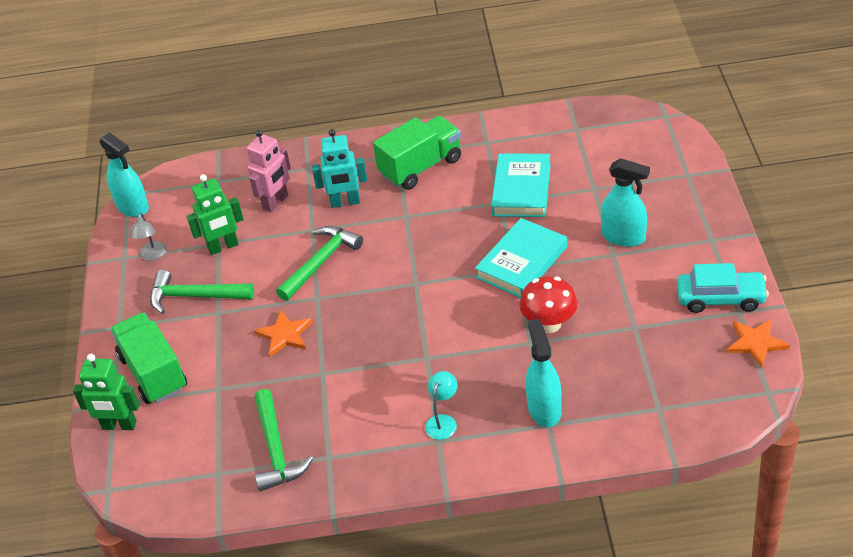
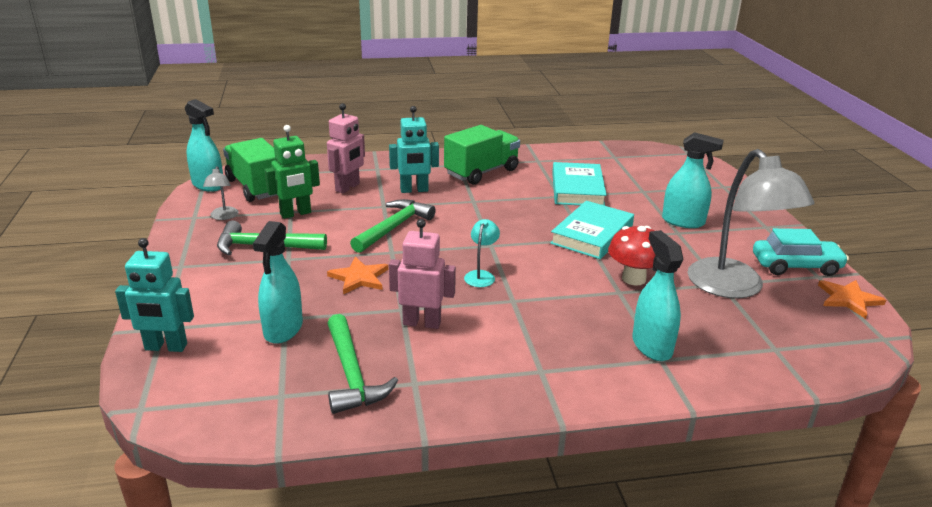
camera: 10 degrees left, 15 degrees down
(119, 425) = (166, 347): green robot -> turquoise robot
(153, 373) = (213, 303): green truck -> green truck (256, 187)
(217, 401) = (283, 329): none -> turquoise spray bottle
(339, 389) = (422, 323): none -> pink robot
(443, 421) = (542, 353): turquoise lamp -> turquoise lamp (481, 275)
(646, 332) = (734, 288): none -> grey lamp

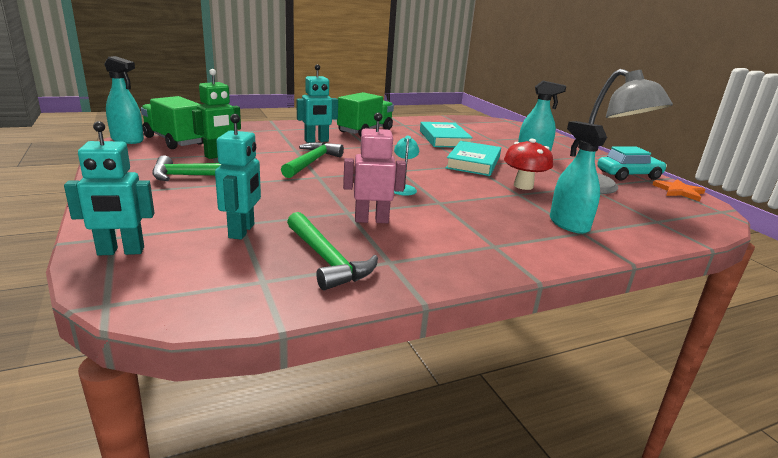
camera: 15 degrees left, 5 degrees down
(223, 217) = (150, 159): grey lamp -> none
(283, 329) = (242, 231): turquoise spray bottle -> turquoise robot
(348, 187) = (259, 140): pink robot -> none
(359, 278) = (298, 193): orange star -> none

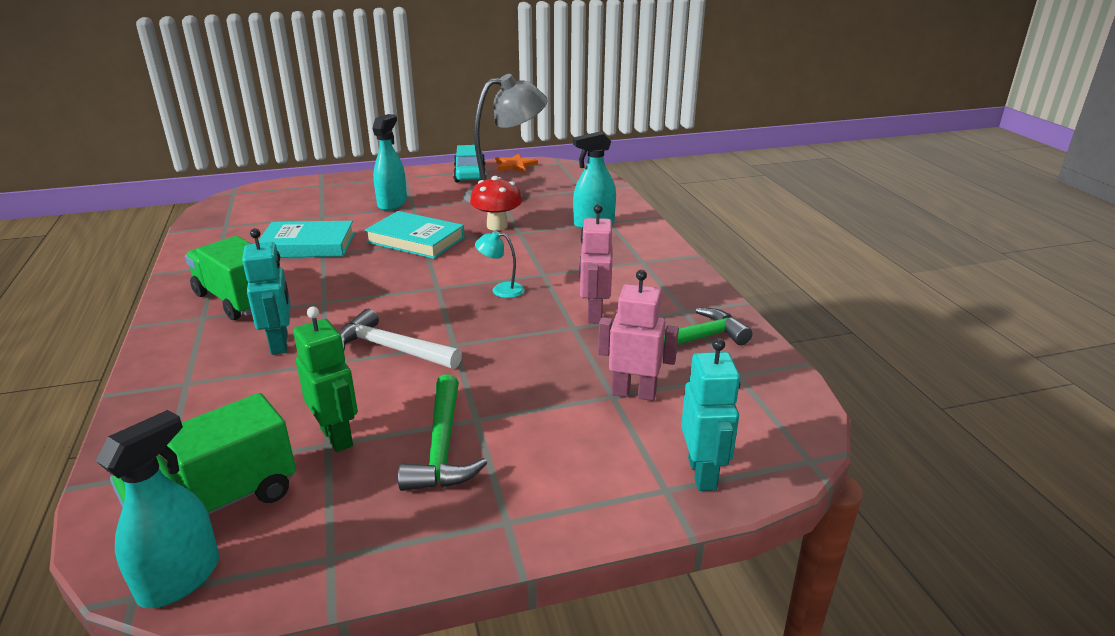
camera: 80 degrees left, 5 degrees up
(242, 231) = (634, 393): turquoise robot -> pink robot
(312, 162) = (391, 348): green hammer -> white hammer

